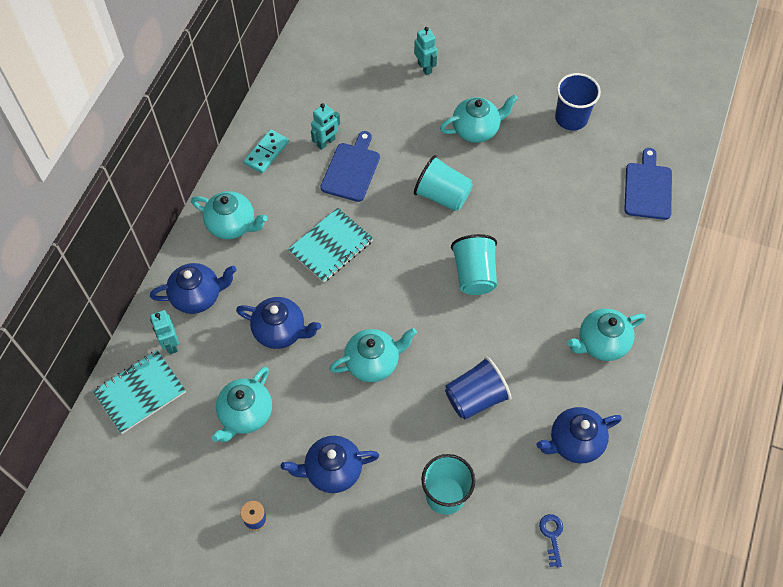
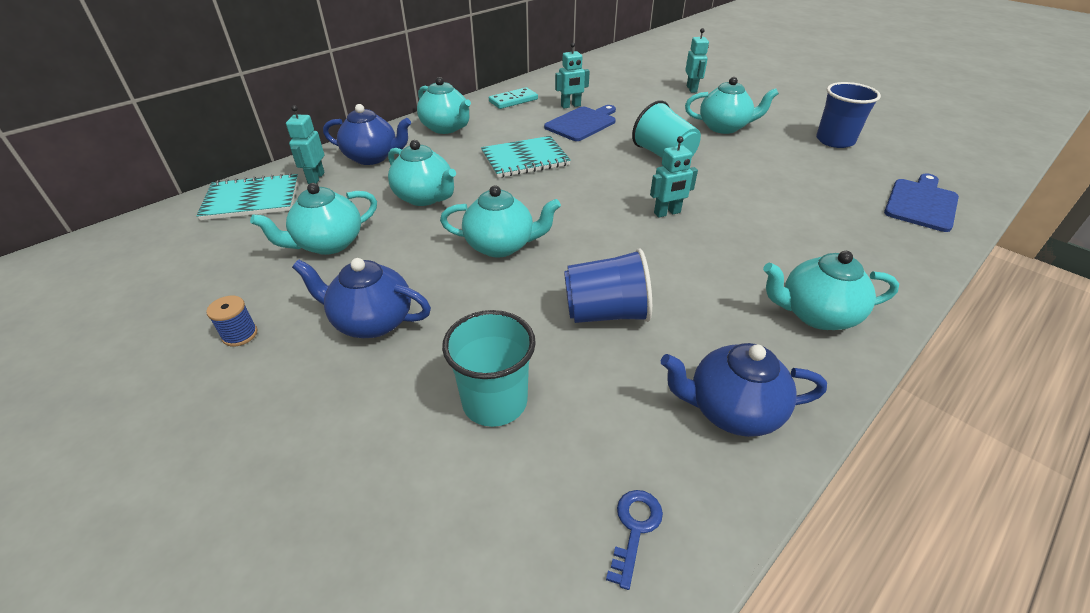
camera: 25 degrees right, 20 degrees down
(280, 331) = (425, 197): blue teapot -> turquoise teapot
(474, 274) = (667, 213): turquoise cup -> turquoise robot

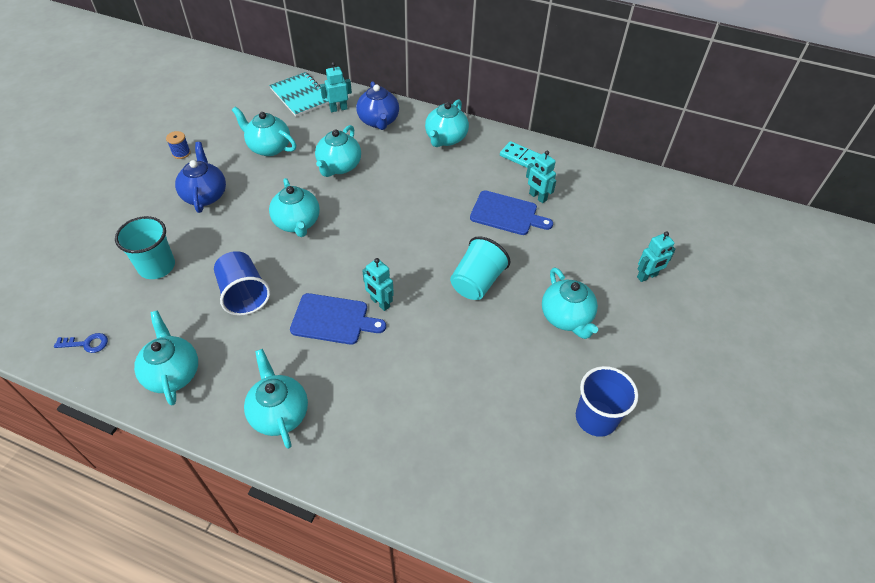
camera: 65 degrees right, 10 degrees up
(525, 159) = (420, 198): turquoise notebook -> none
(732, 410) = (173, 373): blue teapot -> turquoise teapot
(921, 203) = (491, 498): blue cutting board -> blue cutting board (333, 319)

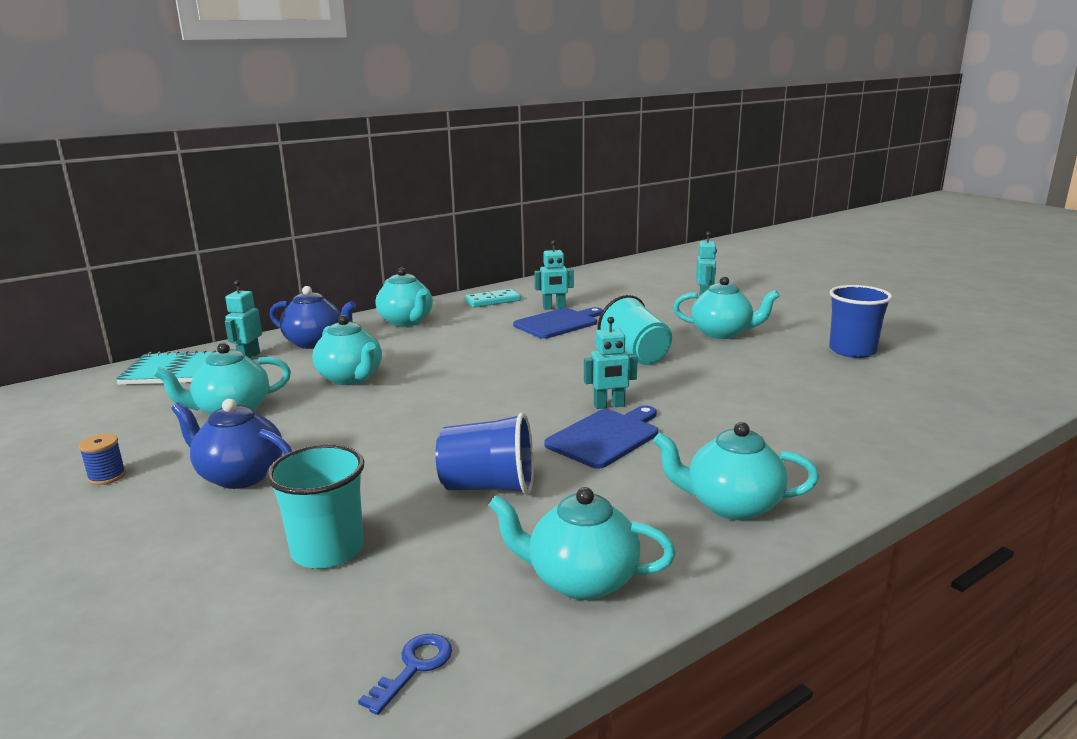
camera: 55 degrees left, 30 degrees down
(297, 223) = (408, 423): turquoise teapot -> none

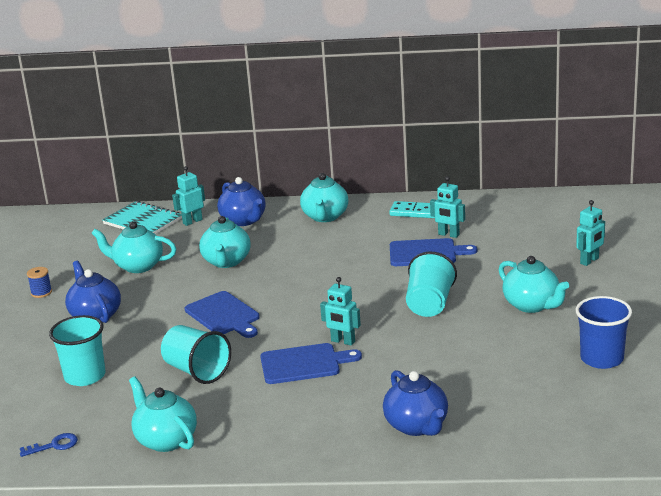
camera: 40 degrees right, 5 degrees up
(429, 423) = (224, 315): none -> blue cutting board
(488, 486) = (197, 371): blue cup -> turquoise cup
(731, 505) = (298, 435): turquoise teapot -> none
(826, 449) = (417, 426): none -> blue teapot

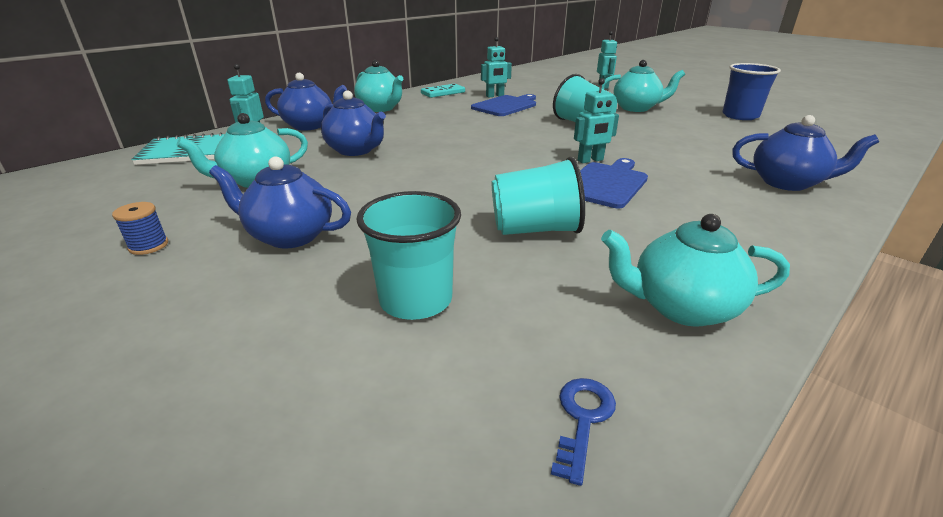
camera: 50 degrees left, 5 degrees up
(224, 315) = (447, 181): blue cutting board -> none
(226, 262) = (356, 150): turquoise teapot -> blue teapot

